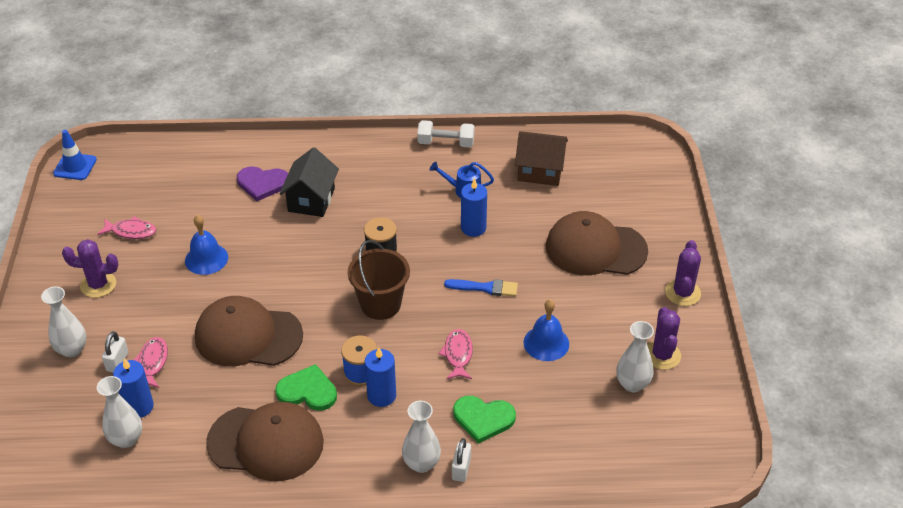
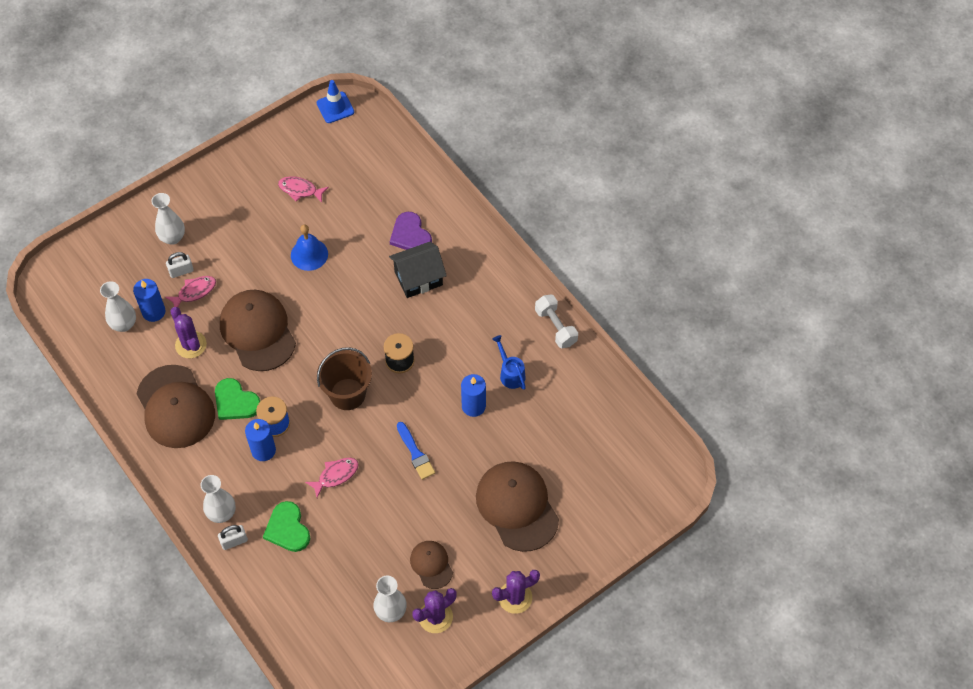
camera: 55 degrees right, 15 degrees up
(98, 285) = (237, 209): purple cactus -> purple cactus (191, 345)
(131, 231) = (300, 190): pink fish -> pink fish turned 135 degrees clockwise
(307, 391) = (235, 402): green heart -> green heart turned 150 degrees clockwise
(540, 171) = (576, 415): brown house -> none
(546, 343) = (389, 528): blue bell -> none
(607, 332) = (431, 565): none -> brown cap

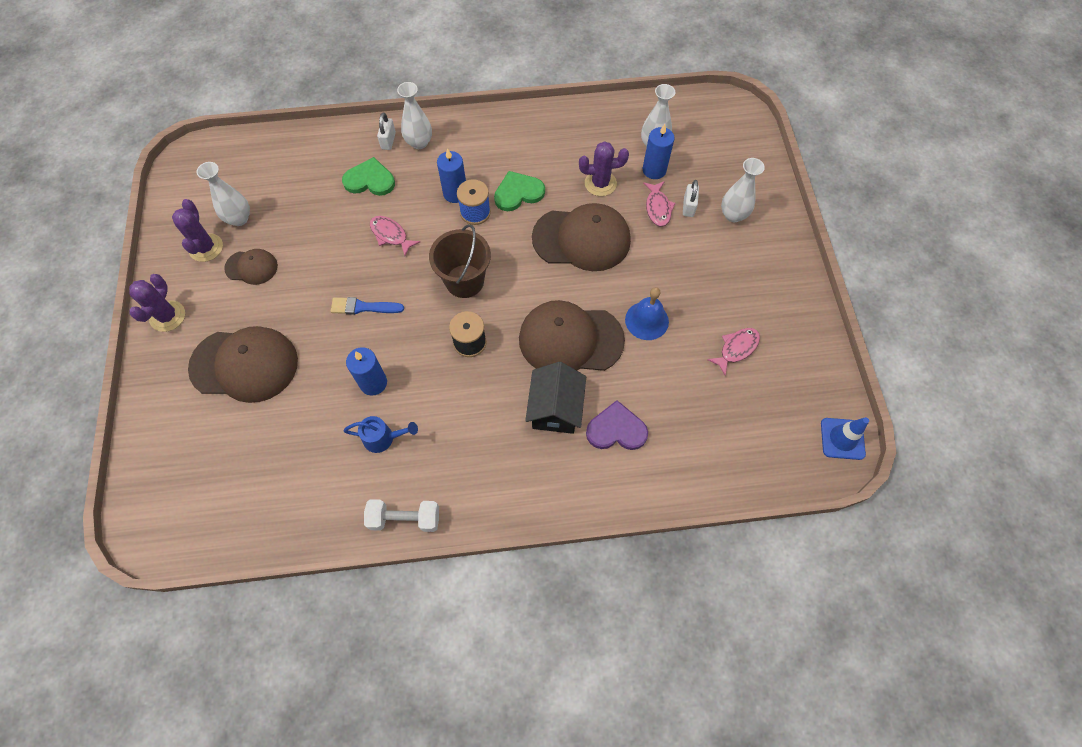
camera: 120 degrees right, 5 degrees up
(175, 407) = (543, 149): brown cap -> brown cap (570, 339)
(336, 475) = (390, 235): pink fish -> pink fish turned 135 degrees clockwise

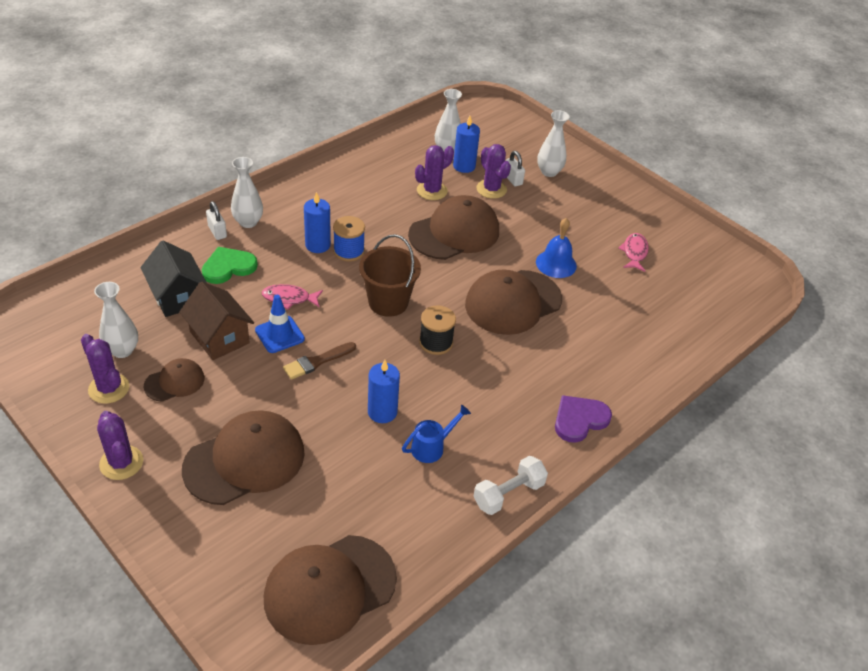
camera: 40 degrees left, 20 degrees down
(214, 509) = (329, 588): none -> brown cap
(312, 244) = (219, 337): none -> brown house
(363, 307) = (317, 362): blue brush -> brown brush
(518, 193) = (372, 223): green heart -> none
(555, 409) = (548, 353): black house -> black house (177, 296)
(616, 429) = (605, 344): purple heart -> purple heart (579, 419)
(658, 208) = (491, 189): pink fish -> purple cactus
(842, 439) = (752, 273): blue traffic cone -> blue traffic cone (279, 334)

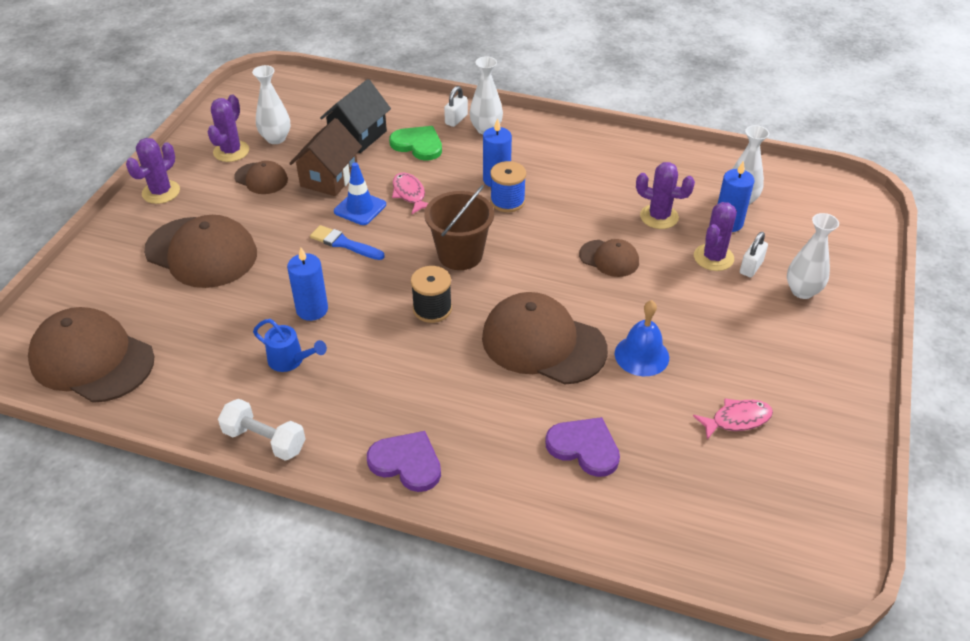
camera: 65 degrees right, 0 degrees up
(317, 362) = (344, 243): brown brush -> blue brush
(454, 233) = (609, 258): brown cap -> brown cap, size x0.52
(617, 327) = (584, 447): none -> purple heart

